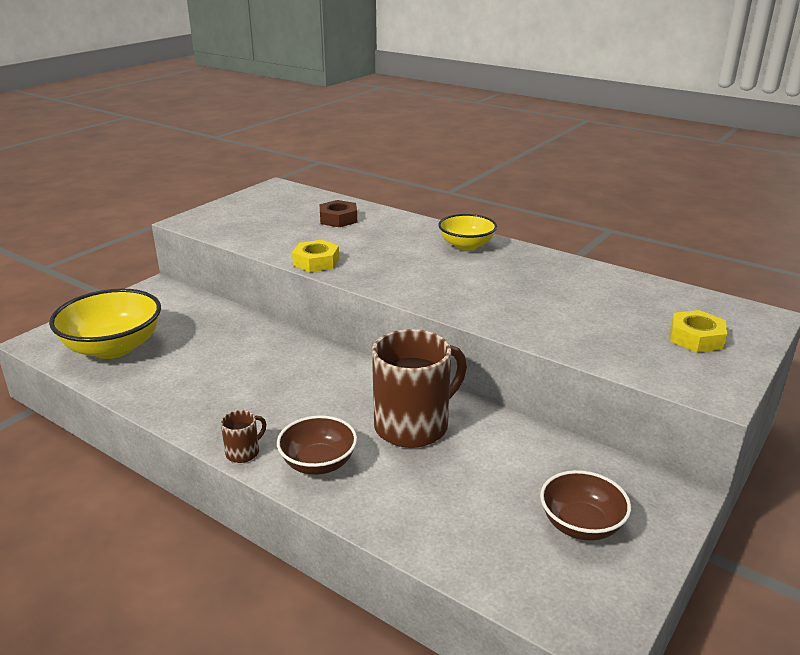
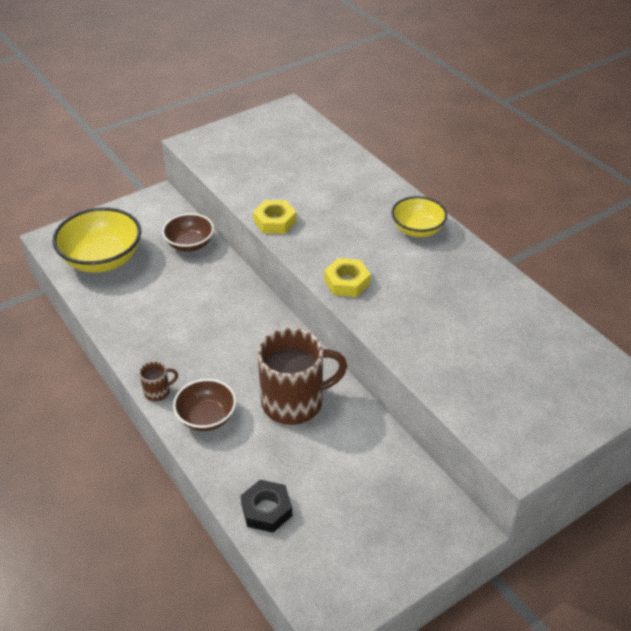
camera: 20 degrees right, 15 degrees up
(338, 219) = (321, 167): brown nut -> none
(447, 537) = (266, 510): none -> black nut
(581, 525) = (370, 530): brown bowl -> brown bowl (190, 244)
(696, 338) = (549, 396): yellow nut -> yellow nut (347, 282)

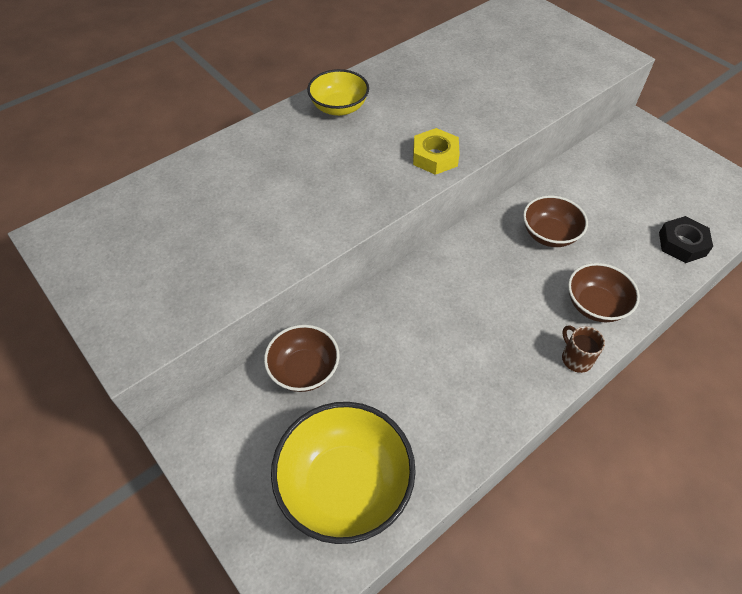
camera: 95 degrees left, 10 degrees up
(274, 221) = (332, 225): yellow nut -> none
(294, 402) = (549, 234): brown mug -> brown bowl

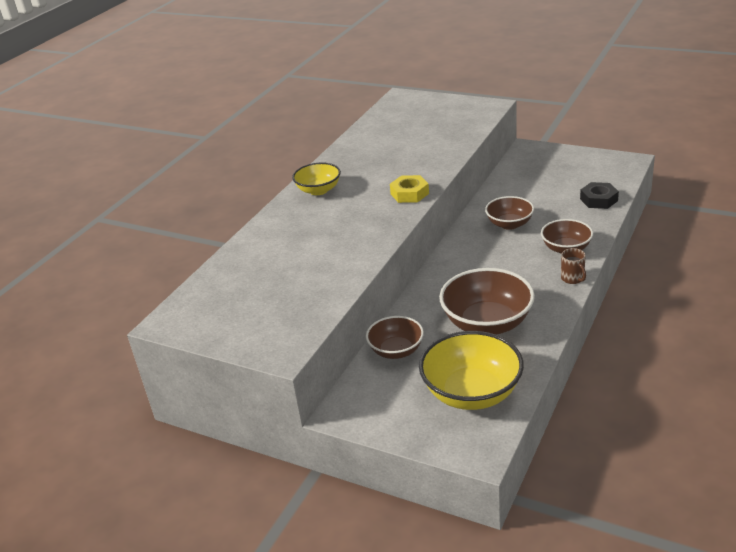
camera: 20 degrees left, 20 degrees down
(430, 380) = (487, 323): none -> brown bowl
(576, 358) = (573, 278): brown mug -> brown mug turned 150 degrees counterclockwise

